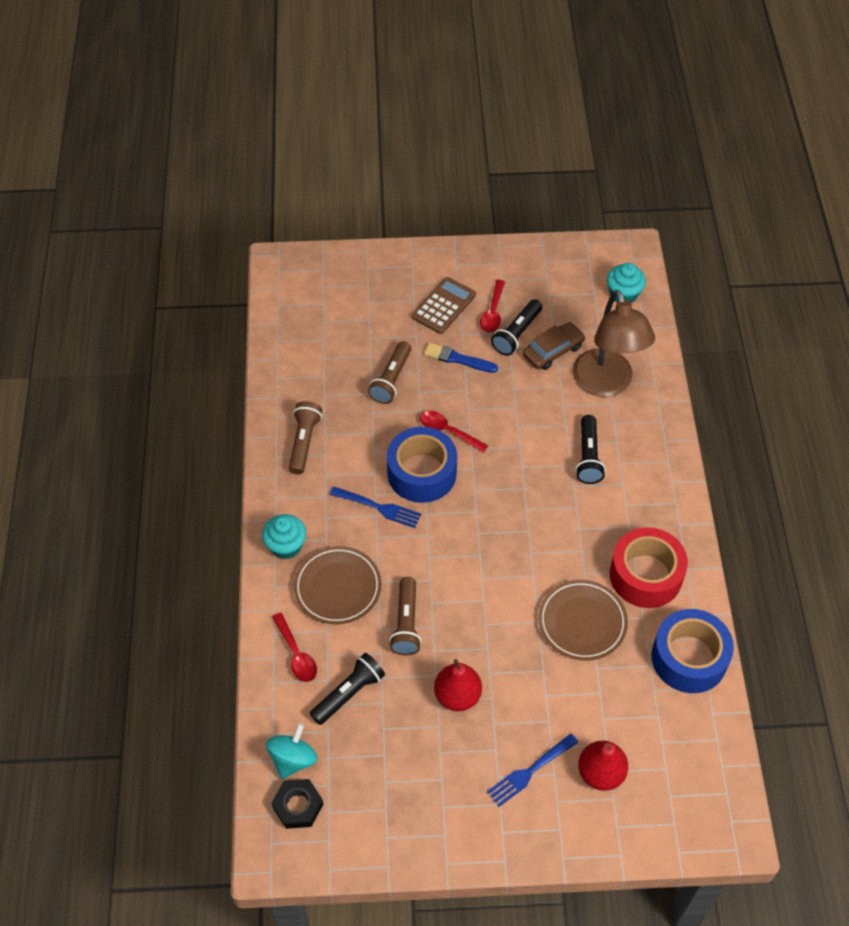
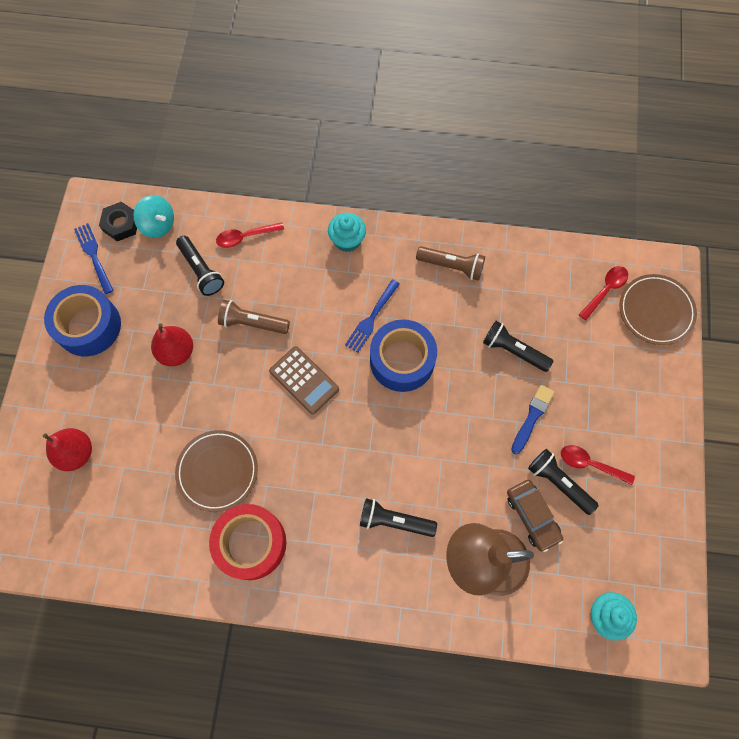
camera: 100 degrees right, 15 degrees up
(337, 587) = (299, 275): brown plate -> brown plate (655, 311)
(391, 379) = (513, 350): brown flashlight -> black flashlight
(444, 306) = (602, 416): brown calculator -> brown calculator (304, 380)
(448, 431) = (445, 392): red spoon -> red spoon (605, 290)
(529, 771) = (95, 396): blue fork -> blue fork (94, 256)
(689, 658) = (157, 561): blue tape -> blue tape (89, 326)

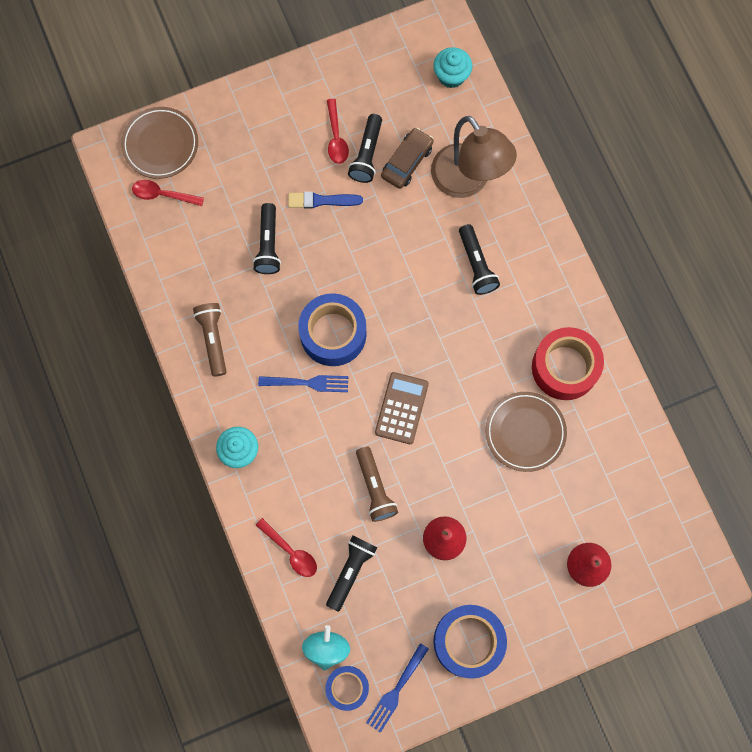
camera: 120 degrees left, 5 degrees up
(121, 224) = (347, 687): black nut -> blue tape

